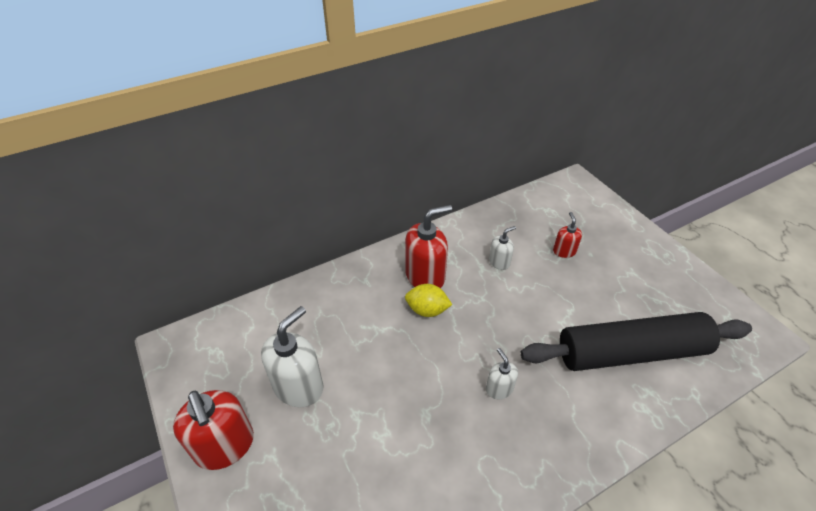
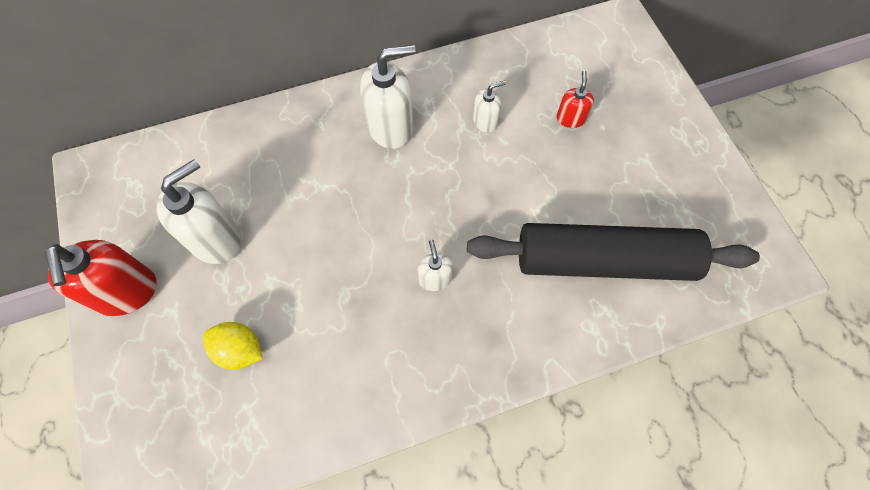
camera: 10 degrees right, 20 degrees up
(425, 276) = (391, 127): red soap dispenser -> white soap dispenser
(427, 310) = (381, 171): yellow lemon -> yellow lemon (240, 350)

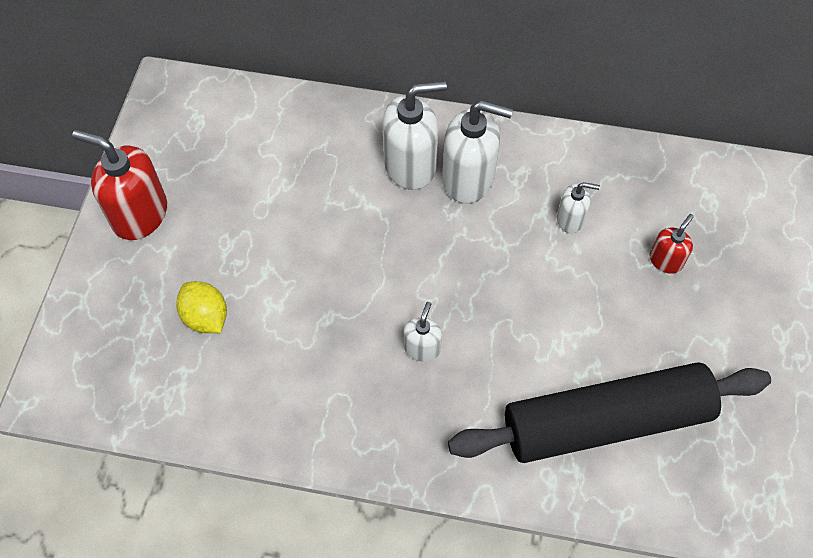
camera: 30 degrees right, 5 degrees down
(126, 292) = (139, 214): red soap dispenser -> red soap dispenser turned 105 degrees clockwise
(215, 239) = (241, 205): white soap dispenser -> white soap dispenser (410, 165)
(603, 261) = (606, 421): black rolling pin -> black rolling pin turned 45 degrees counterclockwise

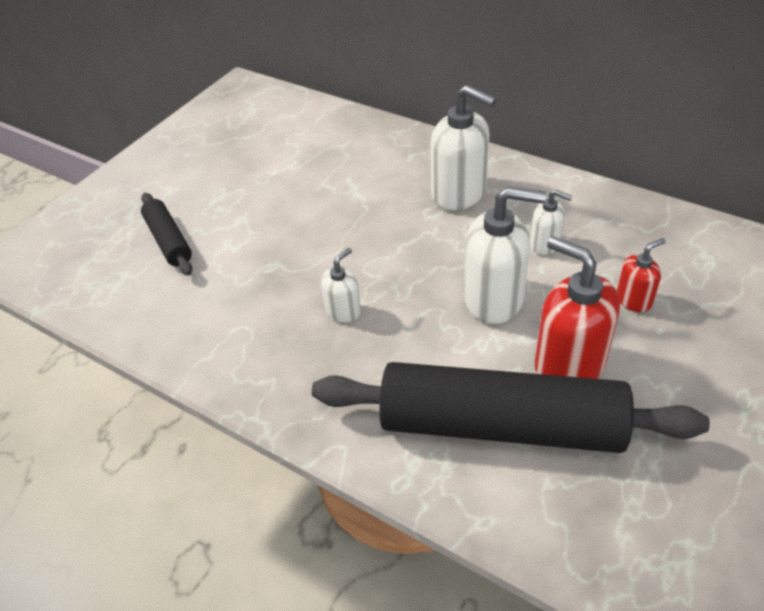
camera: 25 degrees right, 15 degrees down
(139, 214) = (164, 160): red soap dispenser -> red soap dispenser (568, 364)
(206, 317) = (168, 241): yellow lemon -> black rolling pin
(410, 165) = (410, 173): white soap dispenser -> white soap dispenser (494, 299)

